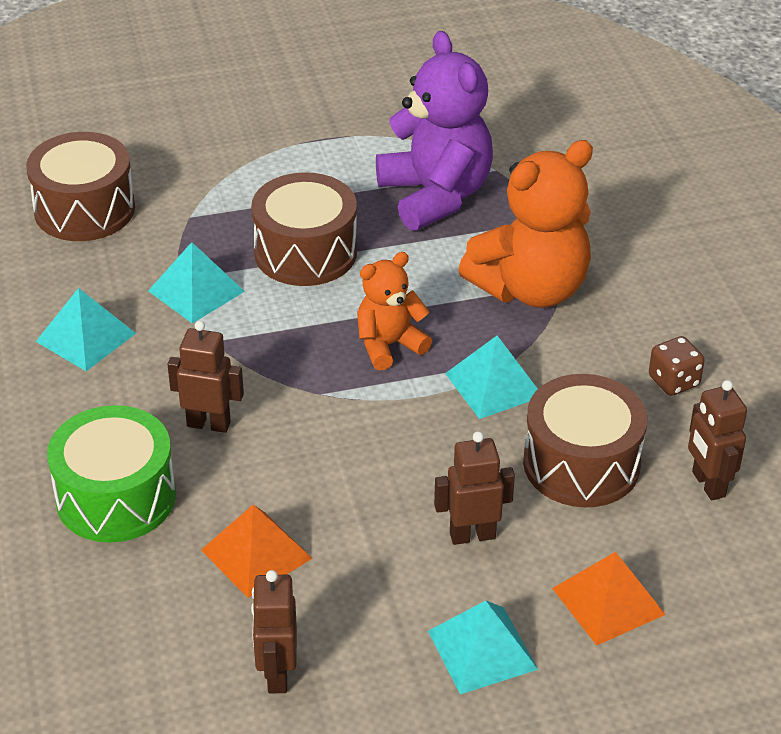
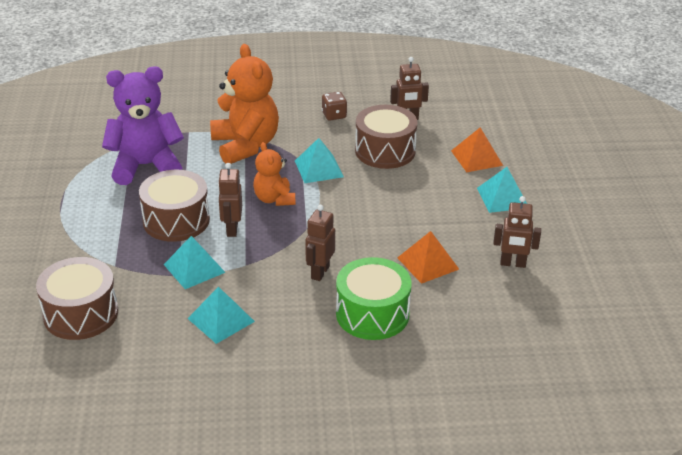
camera: 80 degrees left, 5 degrees down
(472, 535) = (427, 190): brown robot -> brown robot (231, 229)

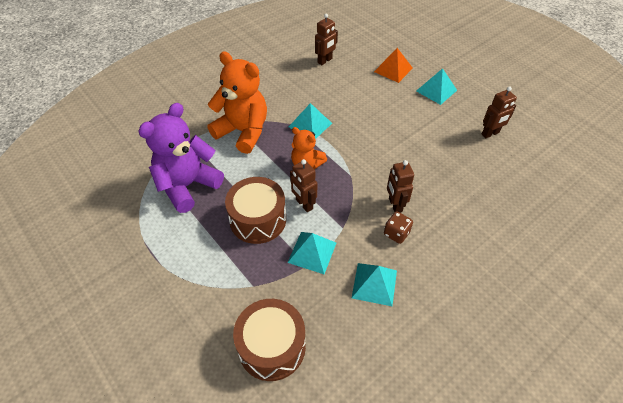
camera: 35 degrees left, 15 degrees up
(334, 115) = (277, 79): brown dice -> brown dice (396, 233)
(372, 314) = (458, 217): green drum -> none
(385, 151) = (336, 91): brown drum -> none
(427, 263) = (447, 160): orange pyramid -> none

